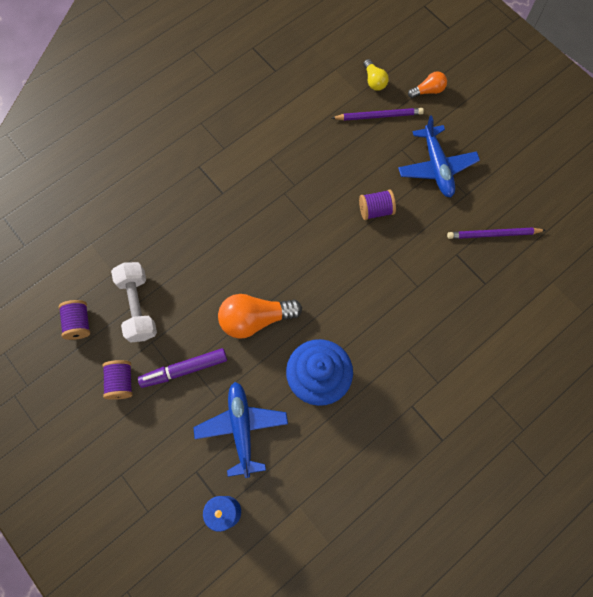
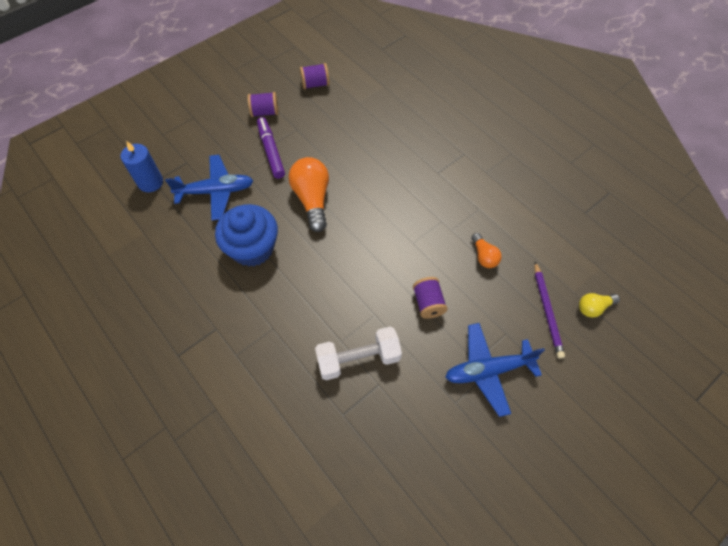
camera: 90 degrees right, 10 degrees down
(138, 307) = (327, 119): white dumbbell -> white dumbbell (358, 359)
(428, 91) = (592, 367): orange light bulb -> orange light bulb (484, 256)
(493, 234) = (404, 430): purple pencil -> none

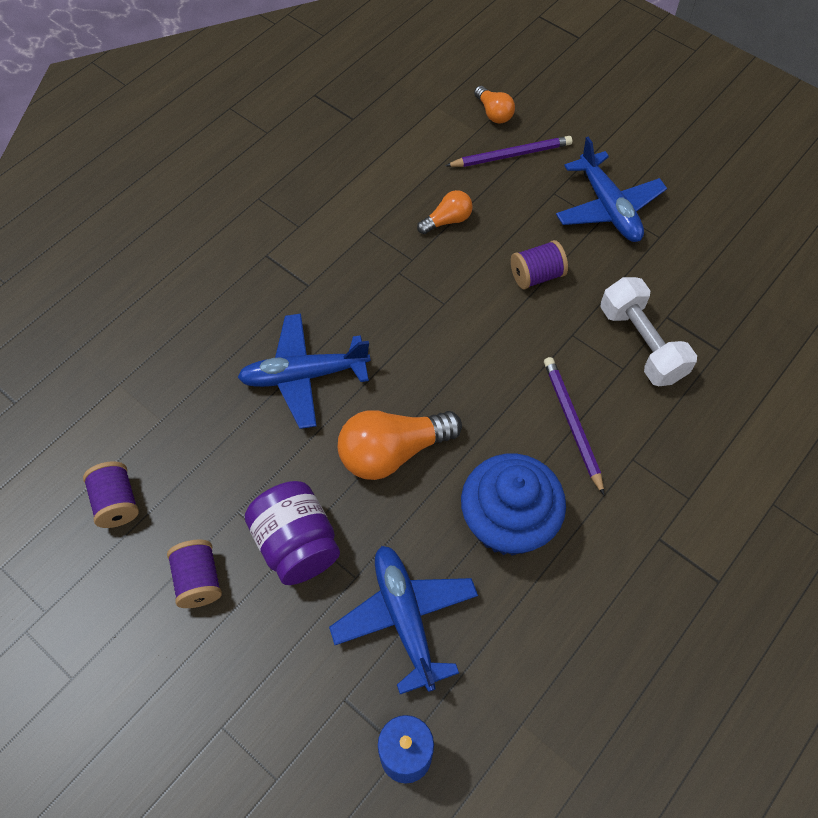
camera: 100 degrees left, 0 degrees up
(271, 151) = (297, 544): purple marker -> purple jar
(306, 298) = (572, 423): none -> purple pencil
(372, 164) = (304, 376): none -> blue plane
(593, 307) = (493, 113): yellow light bulb -> orange light bulb

